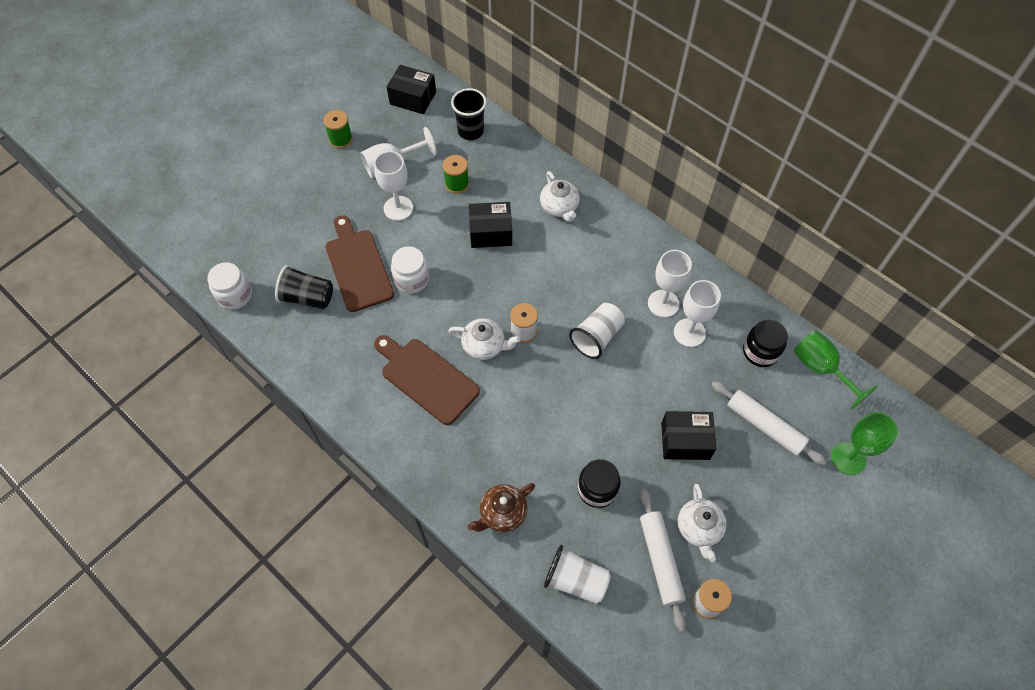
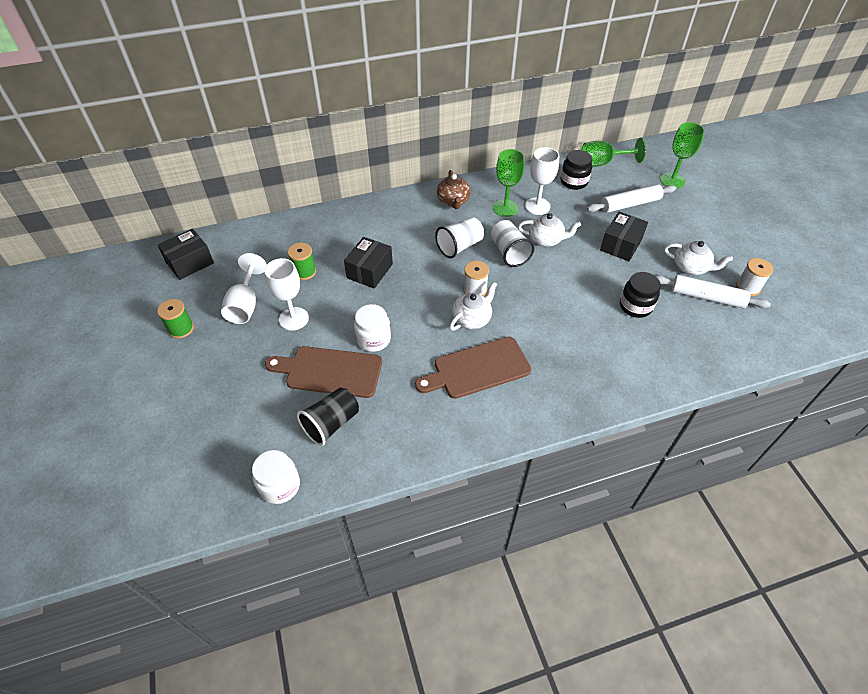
camera: 60 degrees left, 10 degrees down
(470, 131) = (261, 242): black cup -> none
(502, 513) = (628, 370): brown teapot -> brown teapot (453, 201)
(559, 207) = (380, 224): white teapot -> white teapot (546, 240)
(575, 580) = (704, 350): white cup -> white cup (460, 246)
(663, 303) = (505, 208): white goblet -> green goblet

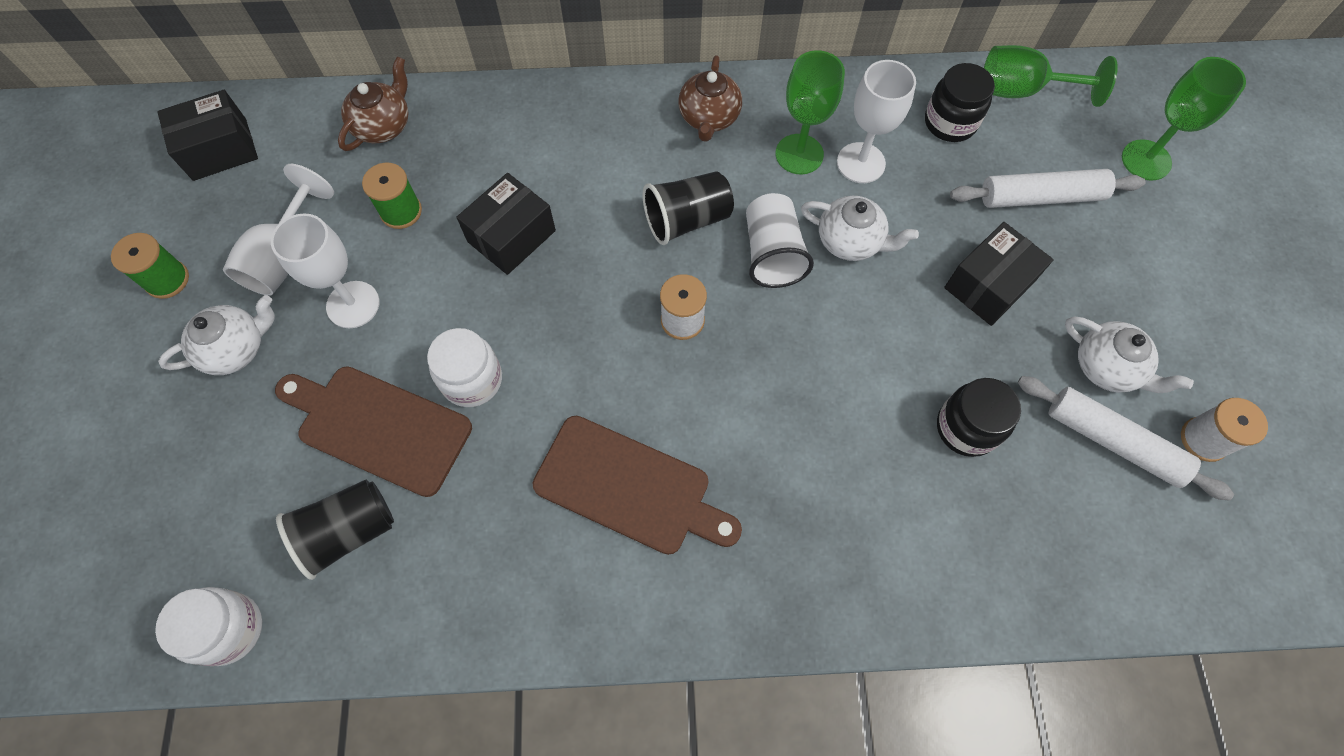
camera: 15 degrees right, 15 degrees up
(280, 235) = (383, 126): none -> brown teapot
(460, 246) = (687, 220): white cup -> black cup
(472, 319) = (656, 380): white teapot -> white teapot (236, 349)
(477, 369) = (630, 488): brown cutting board -> brown cutting board turned 150 degrees counterclockwise

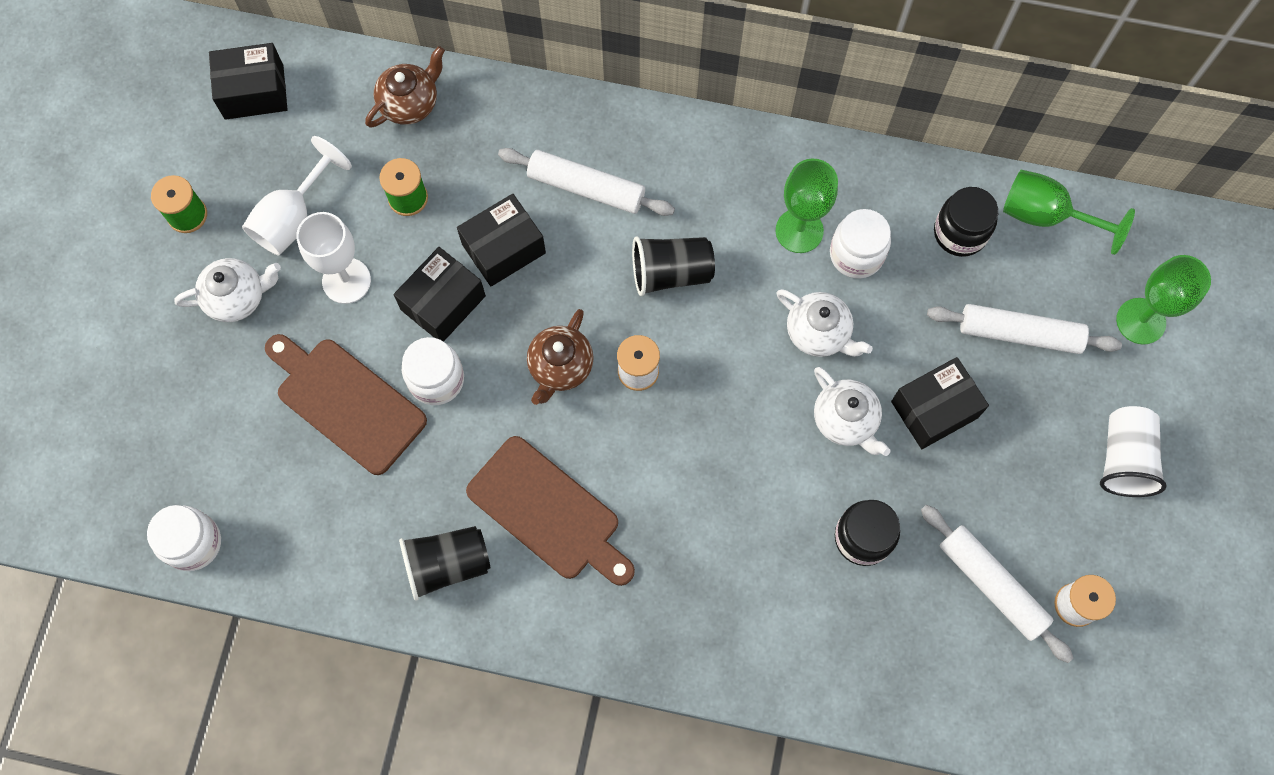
camera: 15 degrees right, 5 degrees up
(348, 531) = (303, 487): black cup -> black cup (447, 564)
(461, 302) = (443, 303): none -> black box
(580, 162) = (586, 188): none -> white rolling pin
(709, 117) = (723, 170): brown teapot -> brown teapot (560, 367)
(772, 254) = (740, 327): white cup -> white cup (1124, 458)
(861, 163) = (856, 254): white goblet -> white jar
(1107, 367) = (1014, 516): white teapot -> white teapot (845, 420)

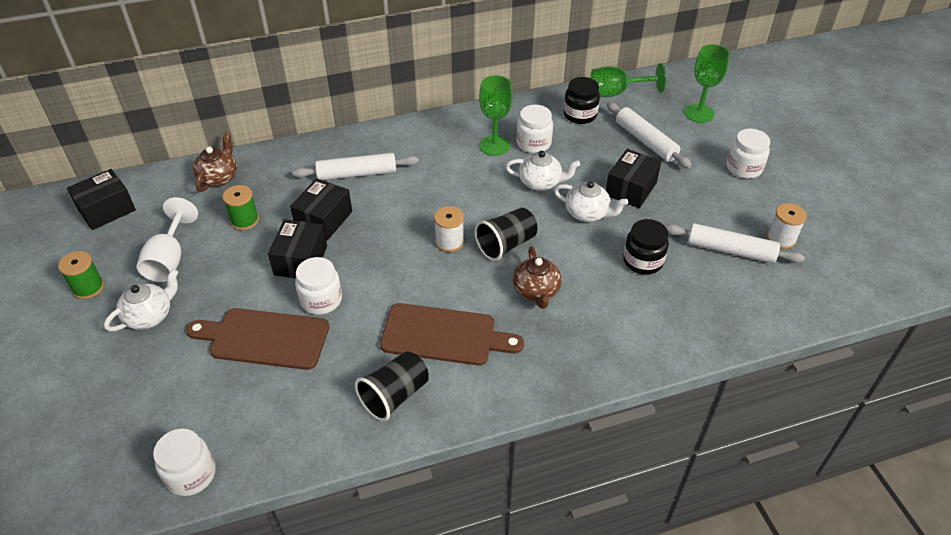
camera: 30 degrees left, 25 degrees down
(346, 281) = (226, 276): white goblet -> none
(560, 367) = (399, 260): brown teapot -> brown teapot (536, 291)
(671, 273) = (435, 190): black cup -> black cup (506, 245)
(1019, 334) = (645, 141): white rolling pin -> white rolling pin turned 75 degrees clockwise
(1124, 458) = (743, 168): white cup -> white jar

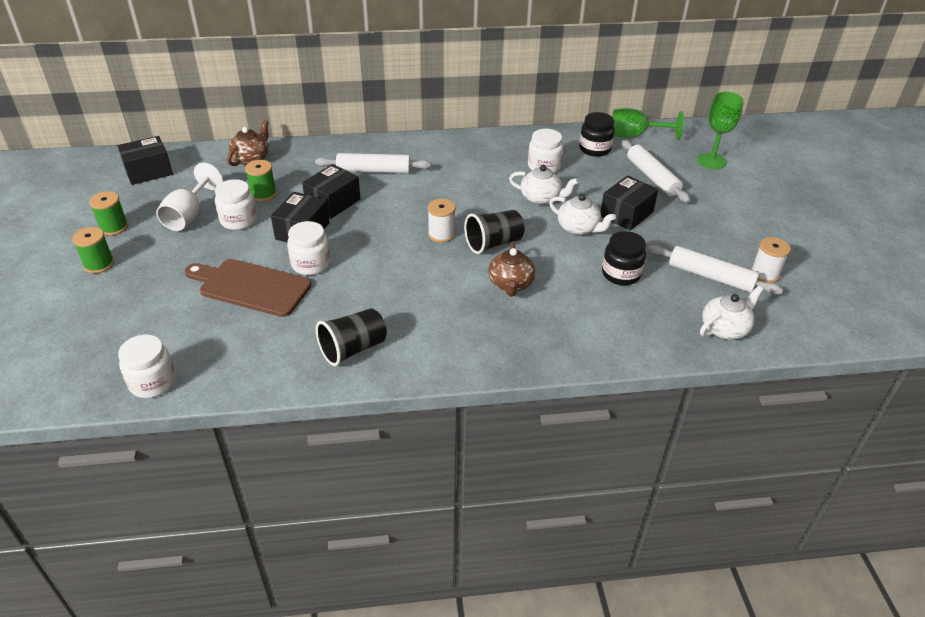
camera: 10 degrees right, 5 degrees down
(85, 337) = (99, 264): none -> green spool
(150, 316) = (158, 255): white teapot -> white teapot (725, 329)
(444, 335) = (413, 307): brown cutting board -> none
(494, 146) = (506, 164): green goblet -> none
(743, 168) = (743, 211): white jar -> white jar (238, 220)

